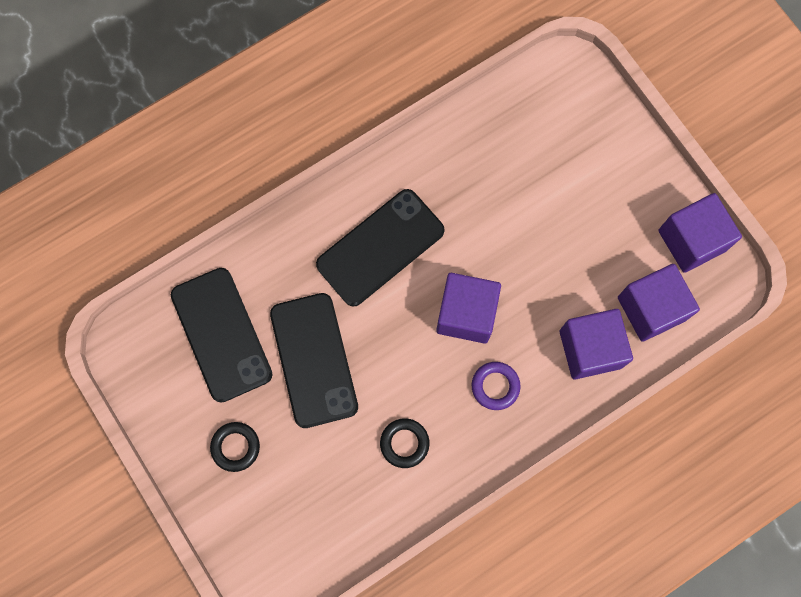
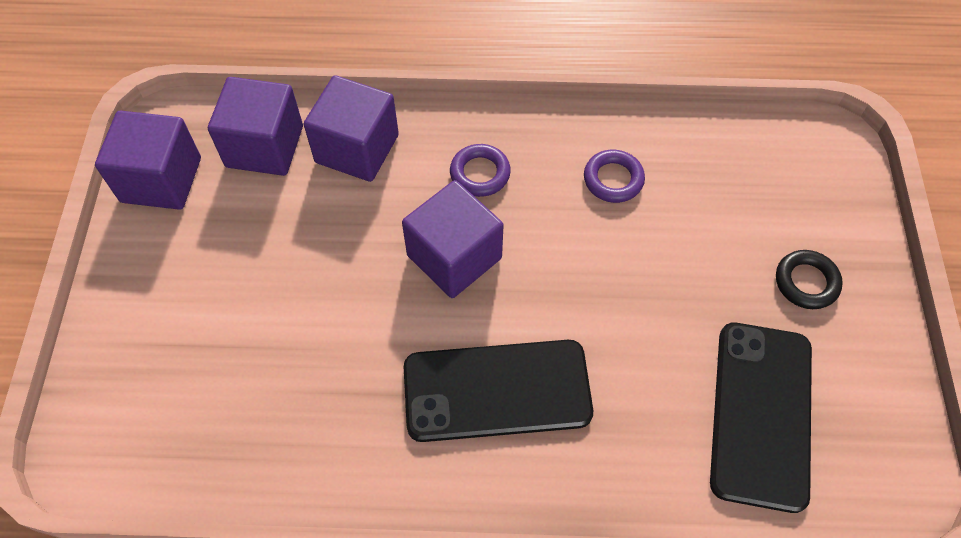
camera: 145 degrees left, 15 degrees down
(314, 360) = (661, 316): black phone -> none
(404, 443) = (613, 179): black ring -> purple ring

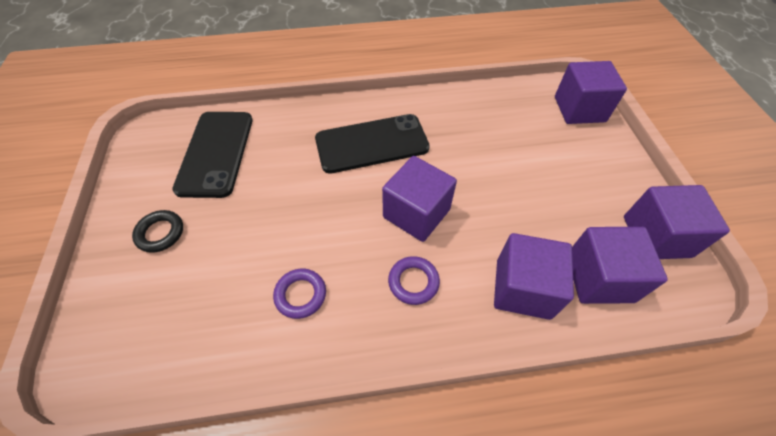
camera: 170 degrees right, 5 degrees down
(107, 408) = (579, 109): none -> purple cube

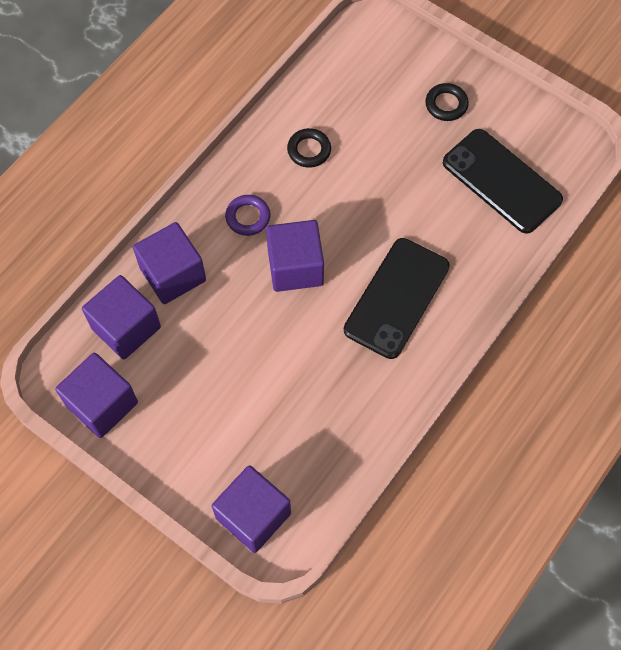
camera: 135 degrees right, 10 degrees up
(300, 295) = (309, 150): purple ring -> black ring

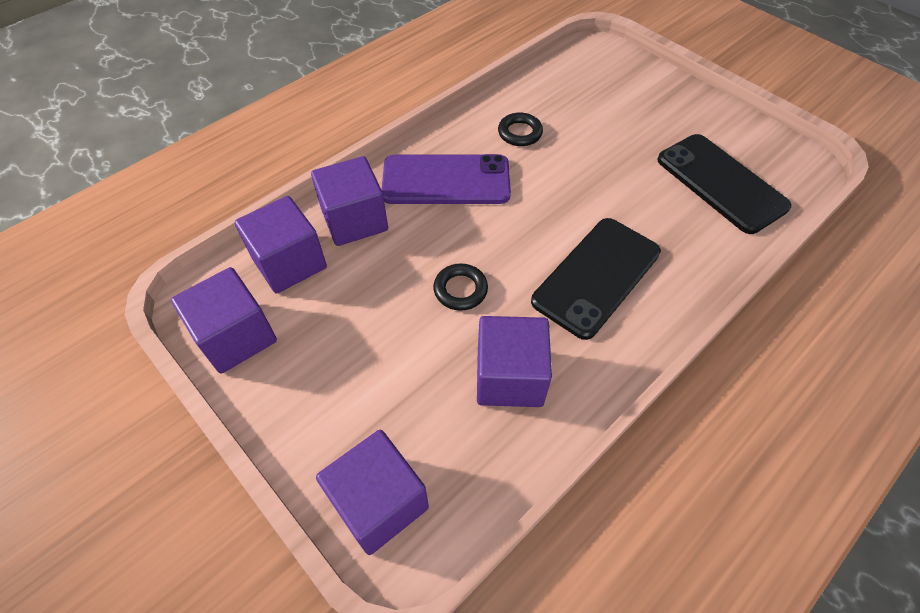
camera: 10 degrees right, 10 degrees down
(248, 217) = (446, 180): purple ring -> purple phone
(295, 267) = (487, 231): purple cube -> purple cube (509, 377)
(446, 104) = (664, 113): black ring -> black ring (460, 290)

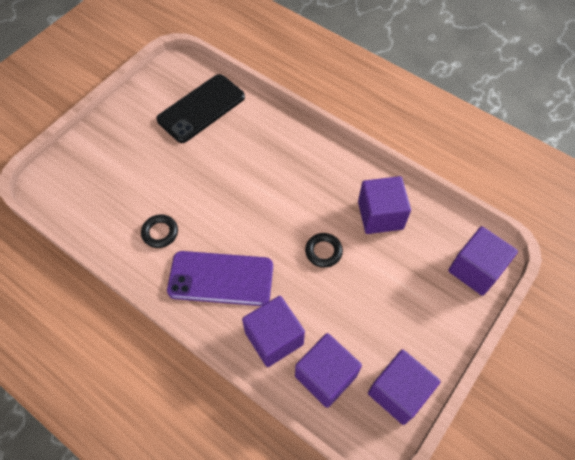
camera: 100 degrees left, 5 degrees up
(446, 180) = (221, 278): purple phone -> purple phone turned 75 degrees counterclockwise
(596, 276) = (295, 175): black phone -> none

